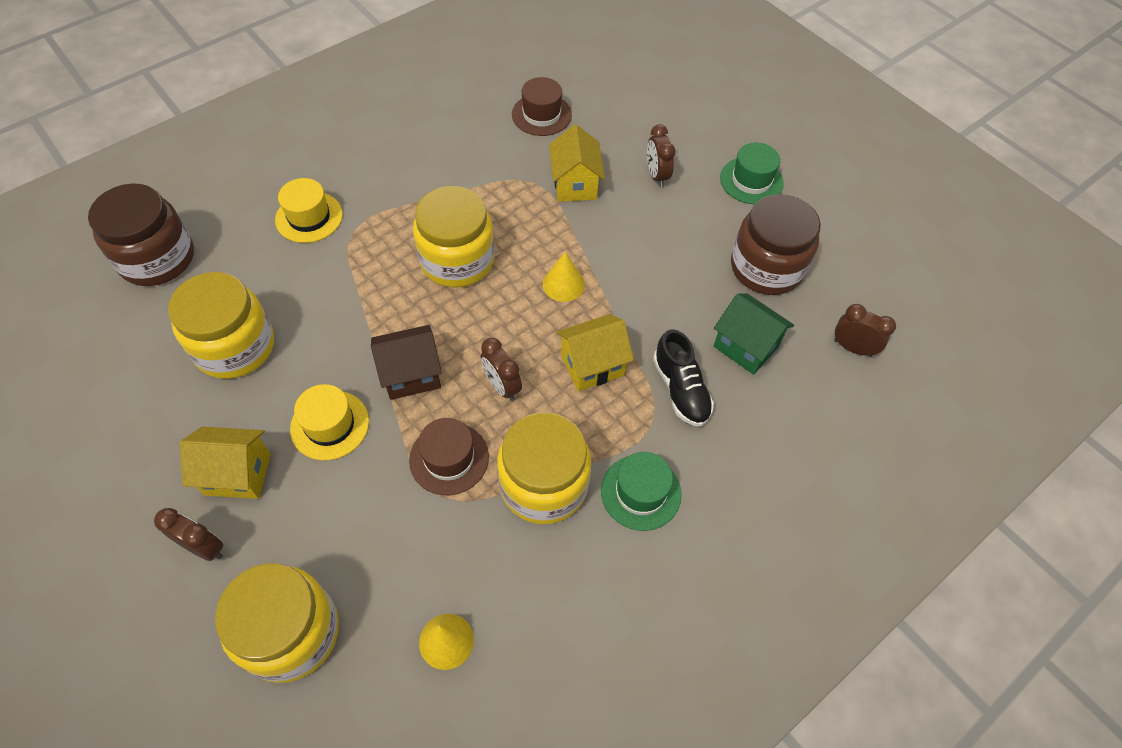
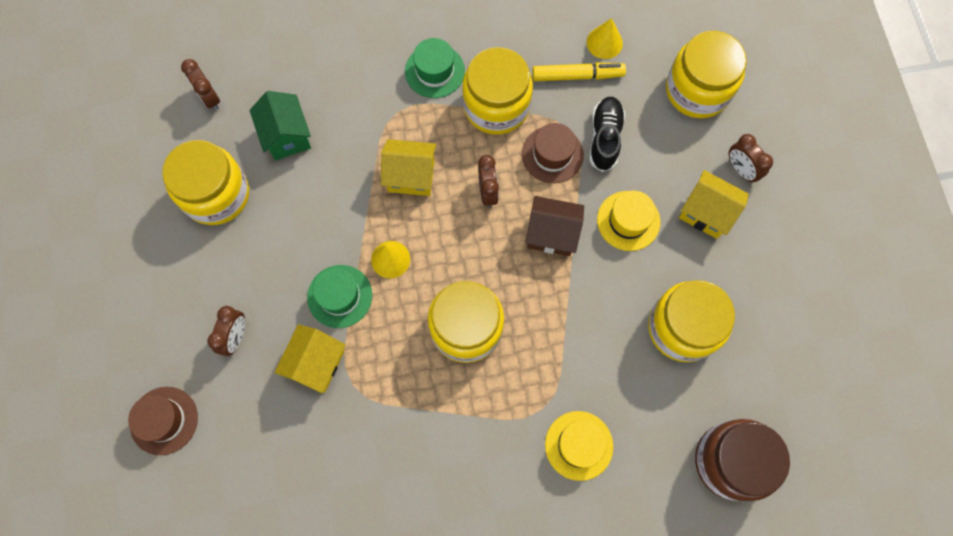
camera: 150 degrees left, 15 degrees up
(462, 573) = (577, 76): none -> yellow marker
(541, 115) = (294, 475): brown hat -> brown hat (164, 420)
(680, 389) = (359, 127): black shoe -> black shoe (605, 138)
(751, 180) = (156, 288): green hat -> green hat (339, 296)
(766, 267) = (216, 194): brown jar -> yellow jar

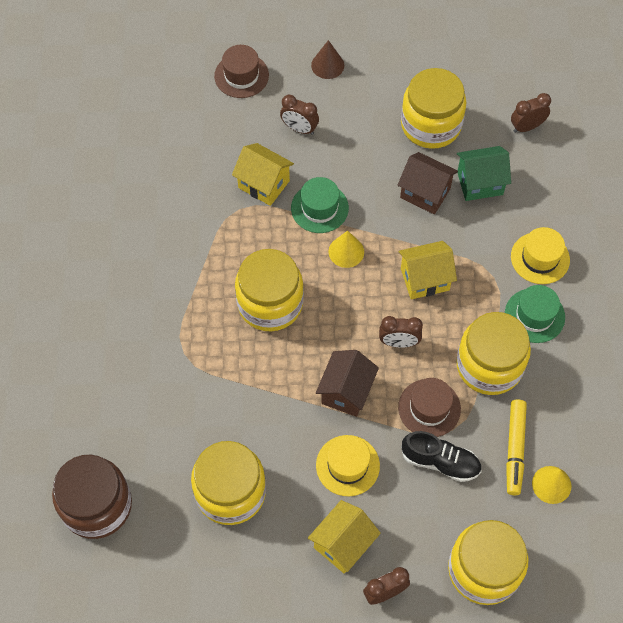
camera: 100 degrees right, 10 degrees down
(141, 320) = (327, 65): none -> brown cone
(306, 189) = (425, 193): none -> brown house
(411, 176) = (425, 279): yellow house -> yellow house turned 60 degrees clockwise
(579, 445) = (144, 377): yellow hat -> yellow hat (540, 258)

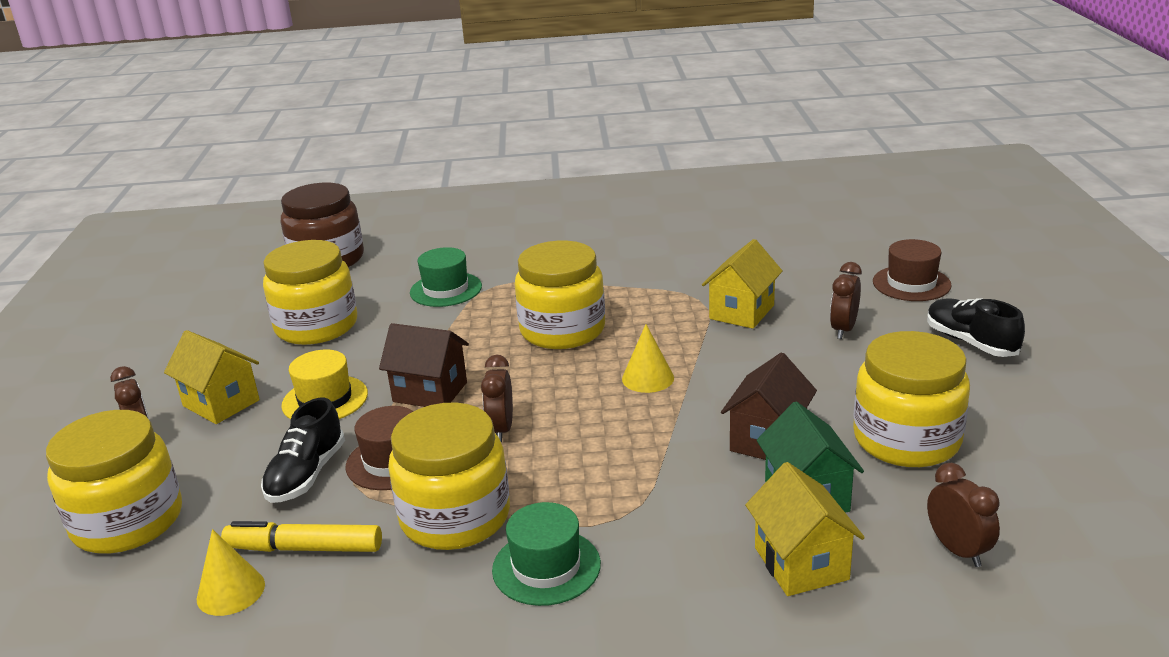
camera: 90 degrees right, 35 degrees down
(319, 208) = (715, 353): green hat -> green hat (446, 289)
(327, 65) = (970, 342): brown cone -> black shoe
(425, 279) = (609, 447): yellow house -> yellow house (801, 563)
(540, 258) = (665, 572): yellow hat -> none

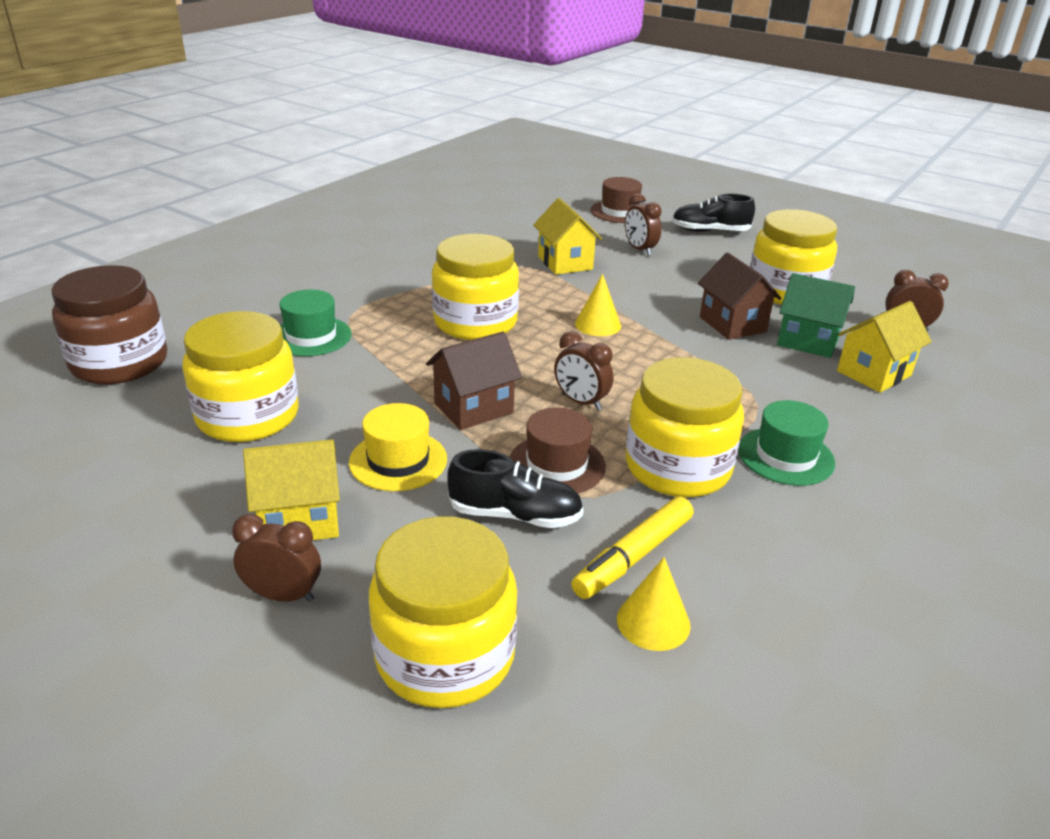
camera: 55 degrees left, 5 degrees up
(306, 475) = (515, 515): black shoe -> black shoe turned 45 degrees counterclockwise
(801, 563) = (874, 373): yellow house -> yellow house turned 60 degrees counterclockwise

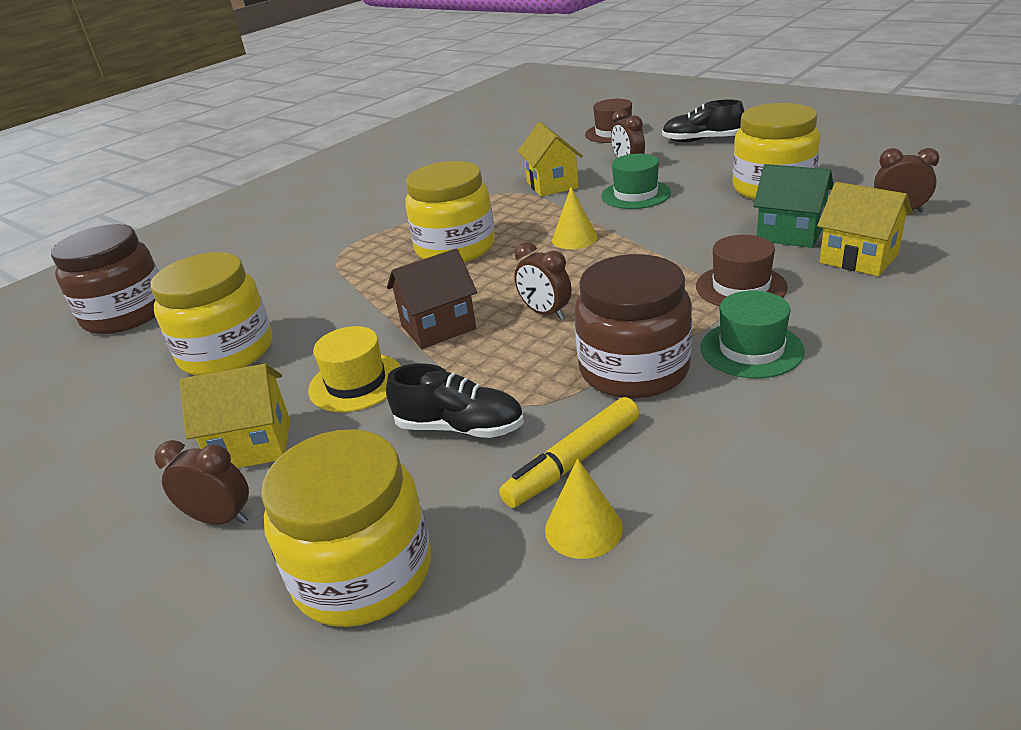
camera: 10 degrees right, 0 degrees up
(311, 336) = (300, 275): green hat -> green hat (635, 194)
(557, 465) = (510, 375): brown hat -> brown hat (741, 287)
(677, 468) = (634, 369): yellow jar -> brown jar
(732, 324) = (712, 225): brown house -> none
(874, 373) = (858, 258): yellow house -> yellow house turned 75 degrees clockwise

